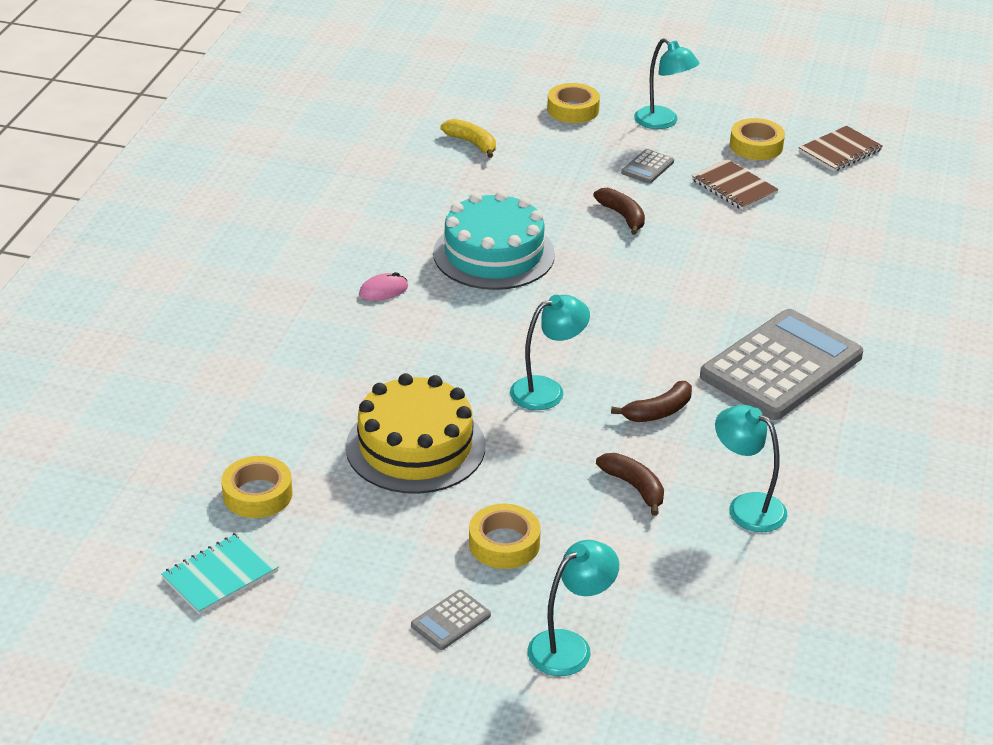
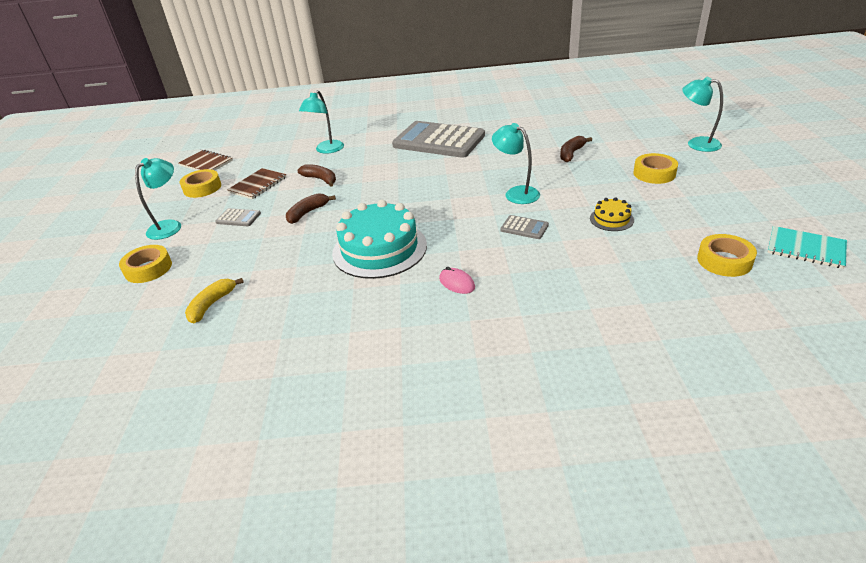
camera: 105 degrees left, 0 degrees up
(415, 446) = (611, 219): yellow cake -> yellow cake, size x0.46
(450, 620) = (725, 172): grey calculator -> grey calculator (524, 228)
(658, 411) = (505, 160): brown banana -> brown banana (320, 179)
(746, 507) = (555, 129): turquoise lamp -> turquoise lamp (326, 150)

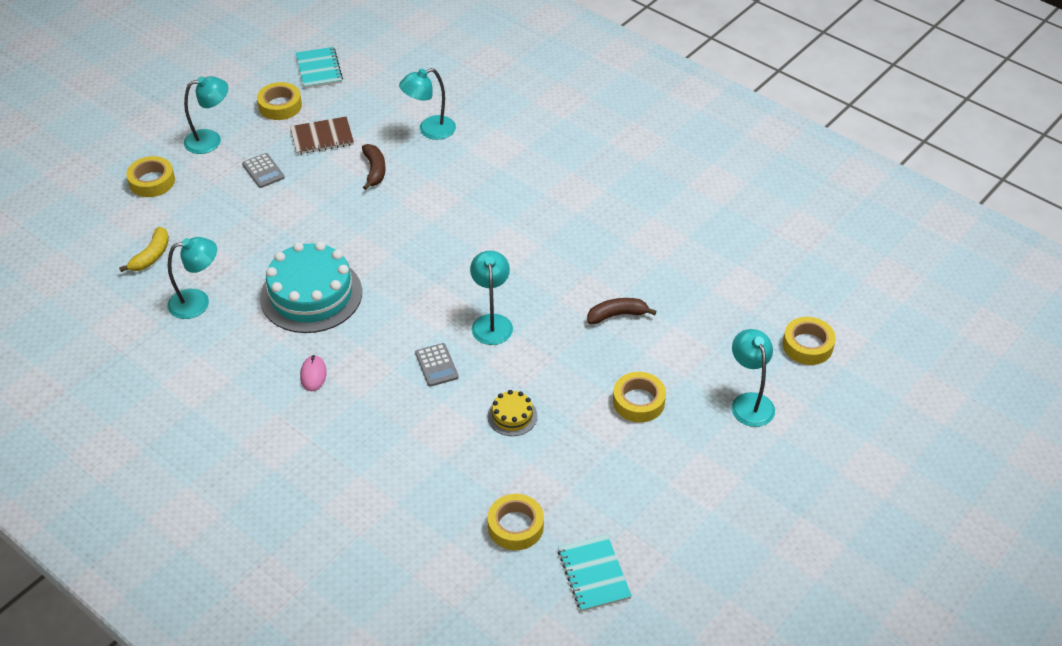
camera: 40 degrees right, 10 degrees up
(206, 163) = (319, 69): brown notebook -> turquoise notebook
(211, 305) = (151, 256): yellow banana -> yellow banana turned 135 degrees clockwise
(297, 304) = (198, 302): none -> turquoise lamp
(307, 213) = (315, 207): brown banana -> none
(439, 141) = (537, 197): grey calculator -> none
(671, 115) = (807, 345): none -> yellow tape

